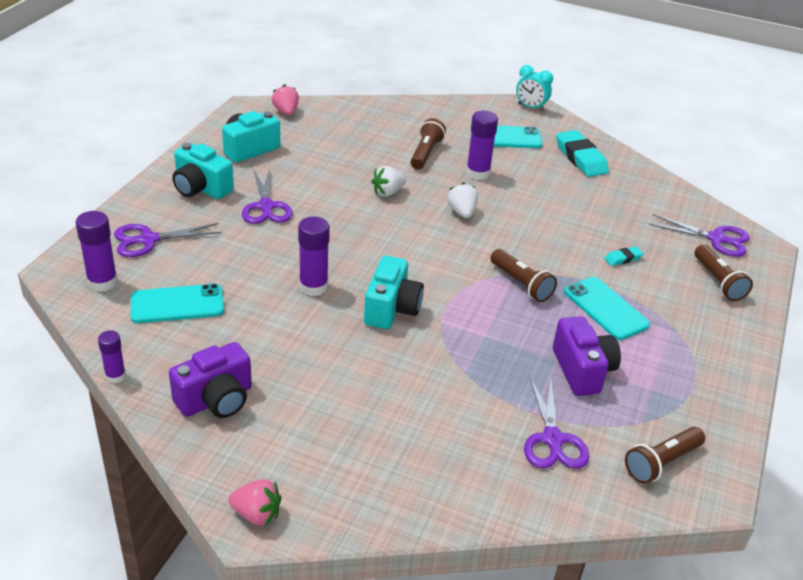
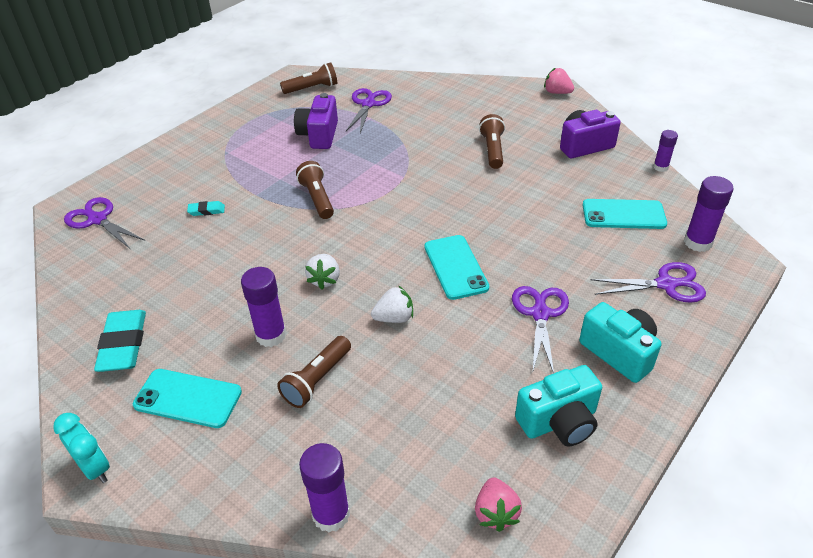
camera: 160 degrees left, 5 degrees up
(313, 287) = (502, 216): purple glue stick -> purple glue stick (331, 514)
(391, 309) = (439, 191): turquoise camera -> none
(606, 308) = (263, 172): turquoise phone -> turquoise phone (455, 267)
(718, 281) = (147, 182): brown flashlight -> brown flashlight (492, 150)

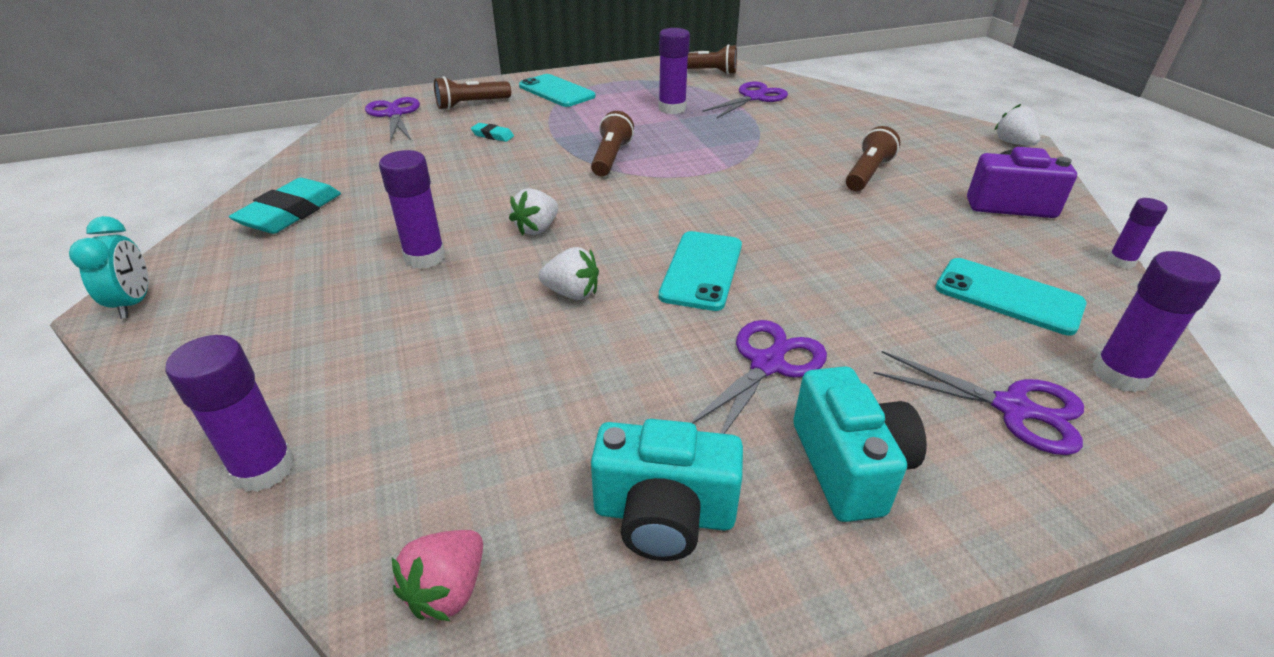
camera: 30 degrees right, 5 degrees down
(188, 398) = (282, 280): turquoise phone -> turquoise phone (556, 91)
(317, 380) = (419, 318): brown flashlight -> brown flashlight (471, 105)
(319, 135) = (672, 108): purple camera -> purple glue stick
(557, 92) = (1013, 143): pink strawberry -> white strawberry

